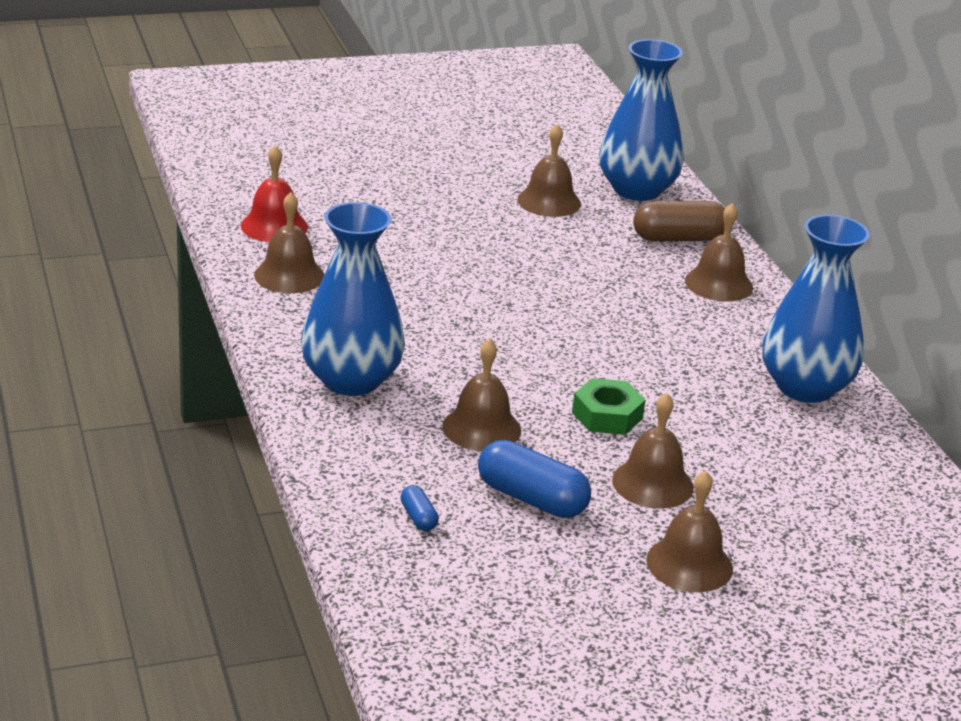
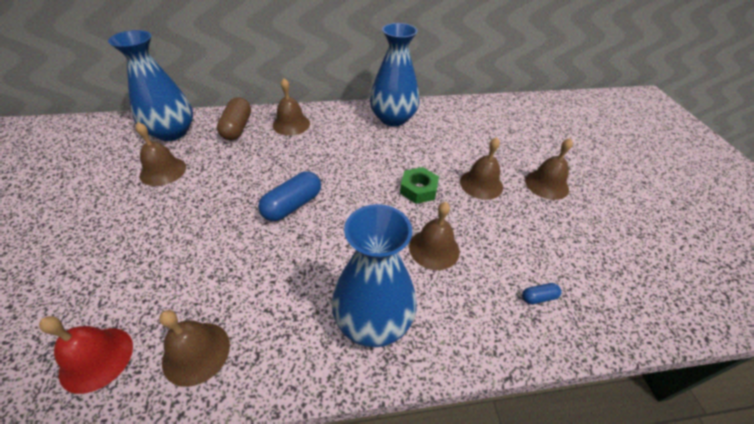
camera: 80 degrees left, 15 degrees up
(531, 499) = (505, 236): blue capsule -> blue capsule (292, 205)

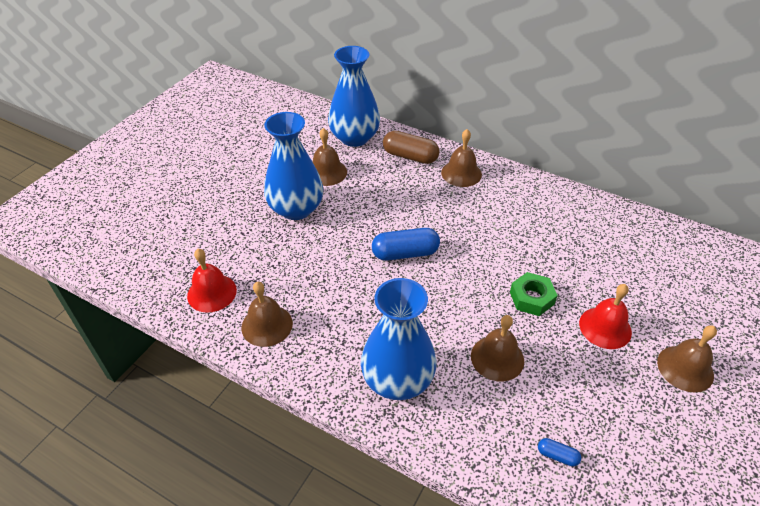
camera: 40 degrees right, 0 degrees up
(237, 128) = (410, 156): brown capsule -> brown capsule turned 75 degrees clockwise
(393, 118) = (572, 212): blue vase -> blue vase (296, 209)
(481, 184) = (605, 327): brown bell -> red bell

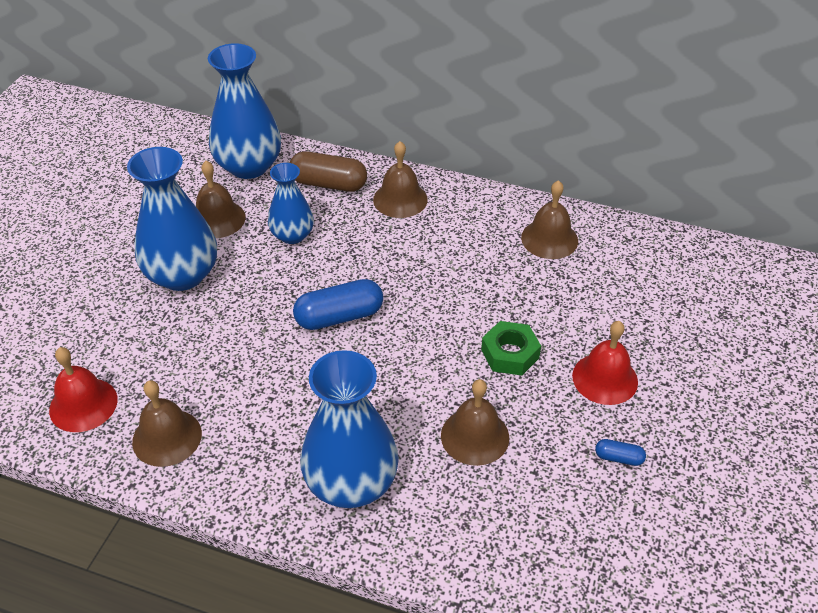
camera: 10 degrees left, 0 degrees up
(379, 190) = (292, 235): none -> blue vase
(557, 456) = (561, 545): blue capsule -> blue capsule (618, 458)
(685, 368) = (705, 415): brown bell -> brown bell (549, 239)

